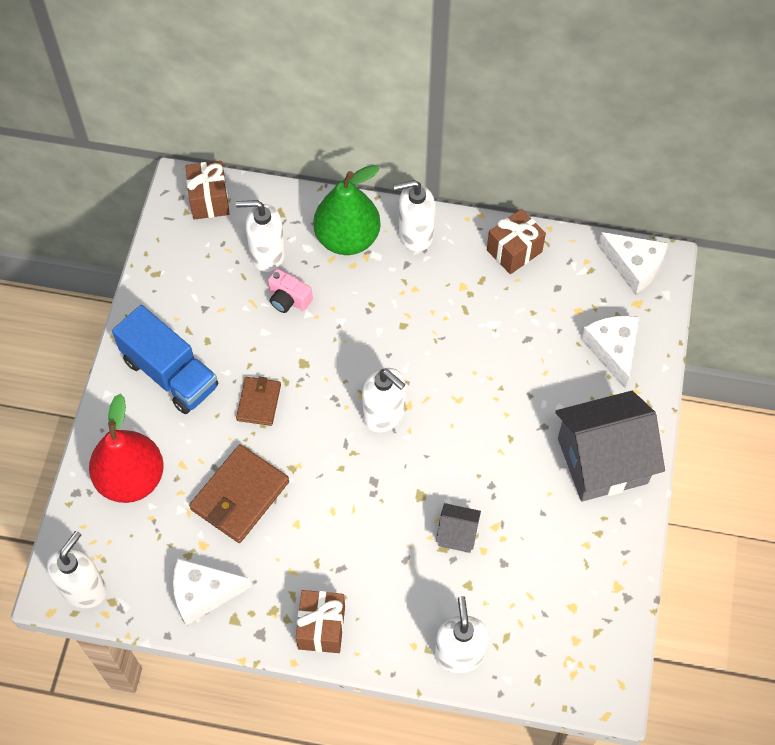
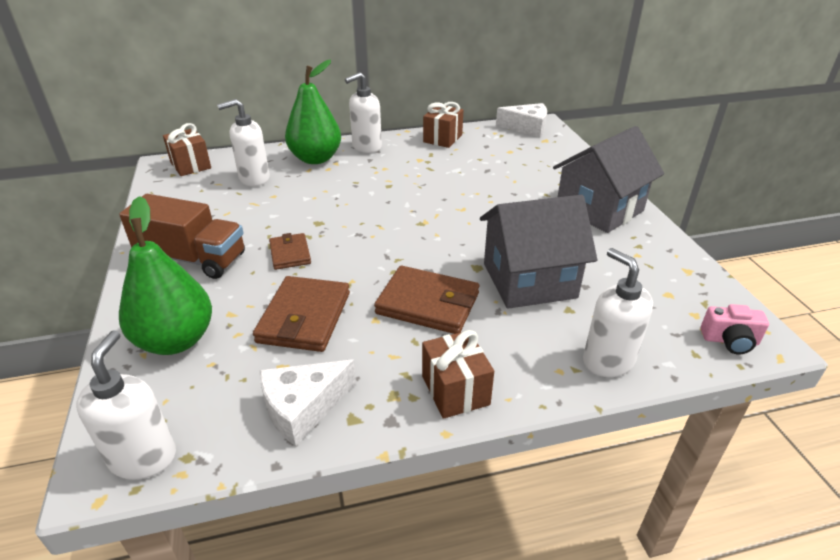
camera: 25 degrees left, 25 degrees down
(131, 479) = (176, 340): red pear -> green pear
(170, 373) = (192, 259): blue truck -> brown truck
(288, 299) = (285, 194): pink camera -> pink camera (730, 340)
(350, 524) = (428, 303): none -> brown wallet
(384, 415) = (408, 231): white soap dispenser -> none
(457, 534) = (529, 280): grey house -> grey house, size x2.22
(612, 350) = (550, 161): white cheese -> none

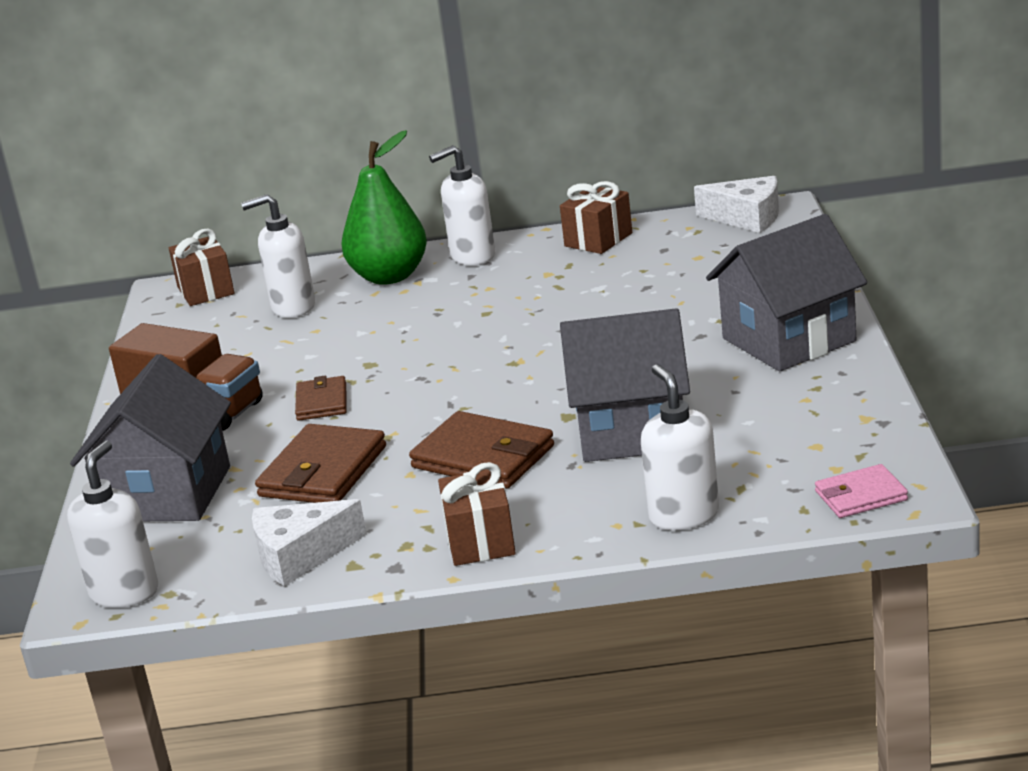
camera: 15 degrees right, 10 degrees down
(176, 340) = (167, 494): green pear -> grey house
(730, 340) = (861, 496): pink camera -> pink wallet

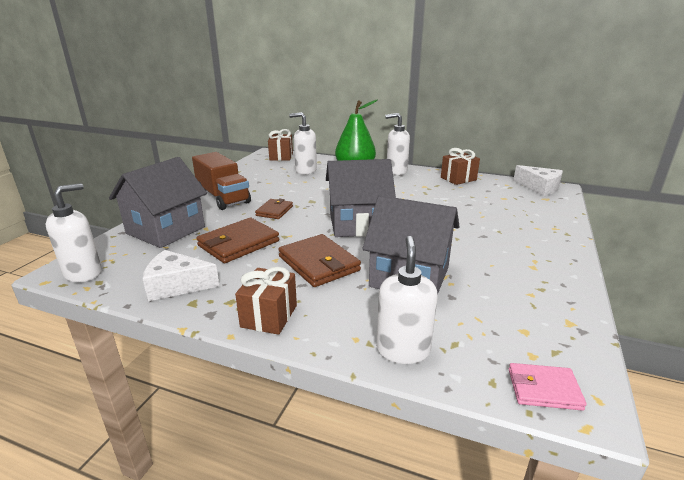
camera: 20 degrees right, 0 degrees up
(789, 340) = (535, 254): grey house -> grey house (358, 224)

